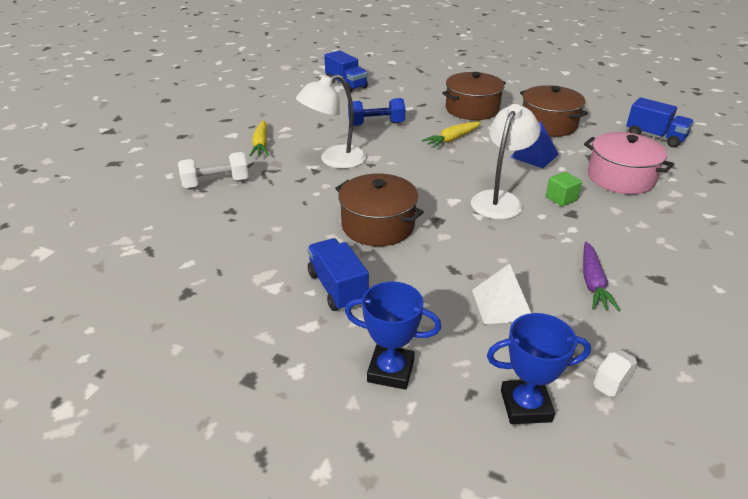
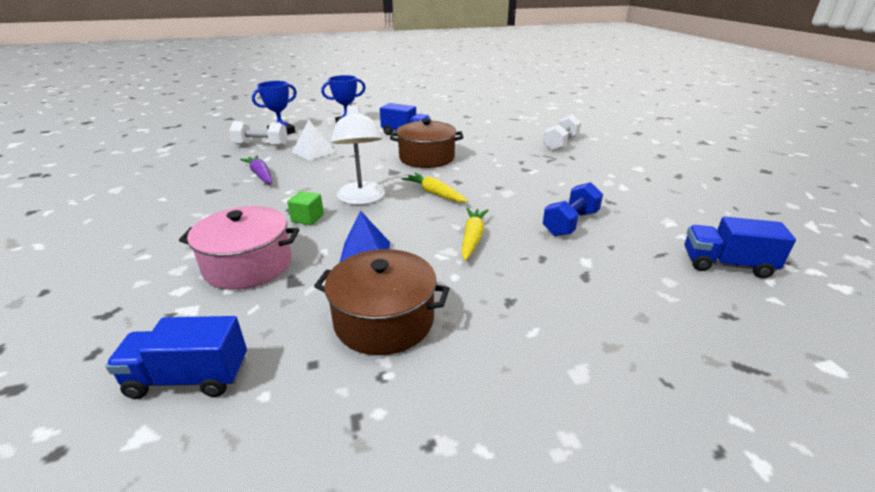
camera: 140 degrees right, 5 degrees down
(261, 144) = (602, 170): yellow carrot -> yellow carrot (435, 194)
(334, 160) = (529, 180): white lamp -> none
(472, 109) = (517, 299): brown pot -> none

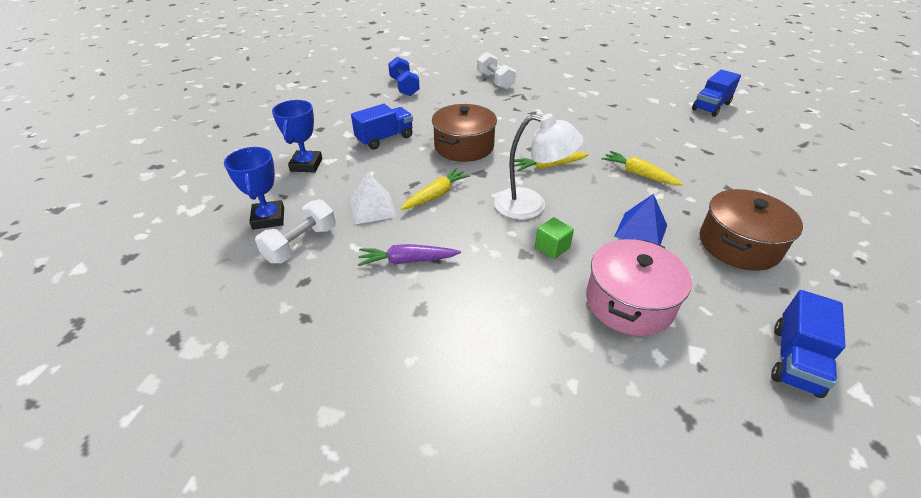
camera: 60 degrees left, 10 degrees up
(346, 165) = (436, 195): none -> yellow carrot
(570, 223) = (637, 130): blue dumbbell -> blue dumbbell (404, 87)

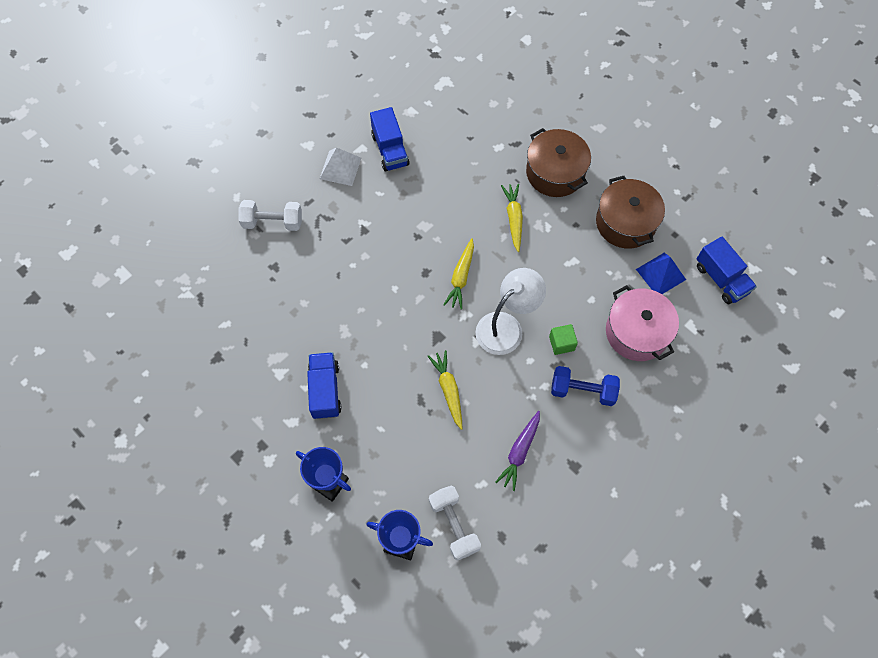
camera: 60 degrees left, 25 degrees up
(373, 208) = (437, 450): white pyramid -> white pyramid (340, 168)
(404, 87) = (220, 319): blue dumbbell -> blue dumbbell (582, 390)
(464, 146) = (386, 327): brown pot -> brown pot (555, 172)
(638, 174) = (513, 219): yellow carrot -> yellow carrot turned 105 degrees clockwise
(641, 230) = (577, 271): blue pyramid -> blue pyramid (661, 274)
(711, 107) = (454, 78): blue truck -> blue truck (390, 150)

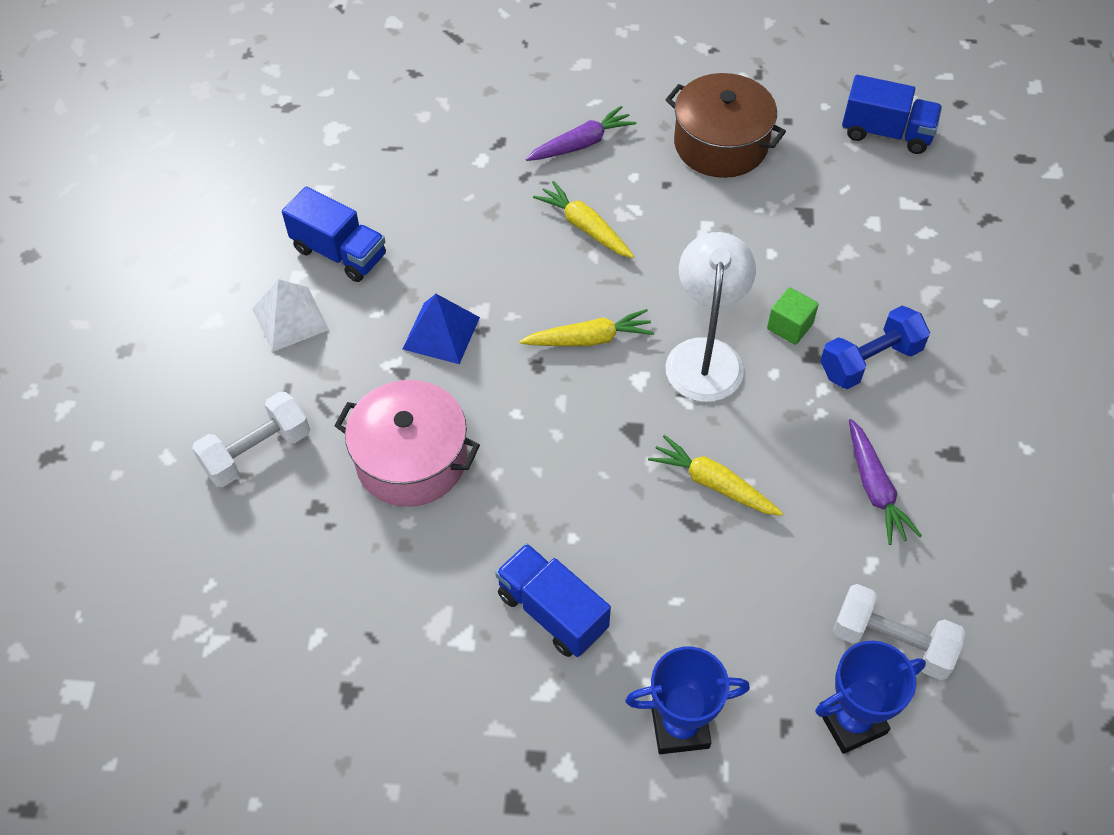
camera: 40 degrees left, 10 degrees down
(461, 277) = (589, 339): yellow carrot -> yellow carrot turned 75 degrees counterclockwise
(555, 172) = (581, 144): brown pot -> purple carrot
(637, 332) = (859, 252): pink pot -> pink pot (411, 460)
(661, 274) = (818, 172): blue pyramid -> blue pyramid (441, 333)

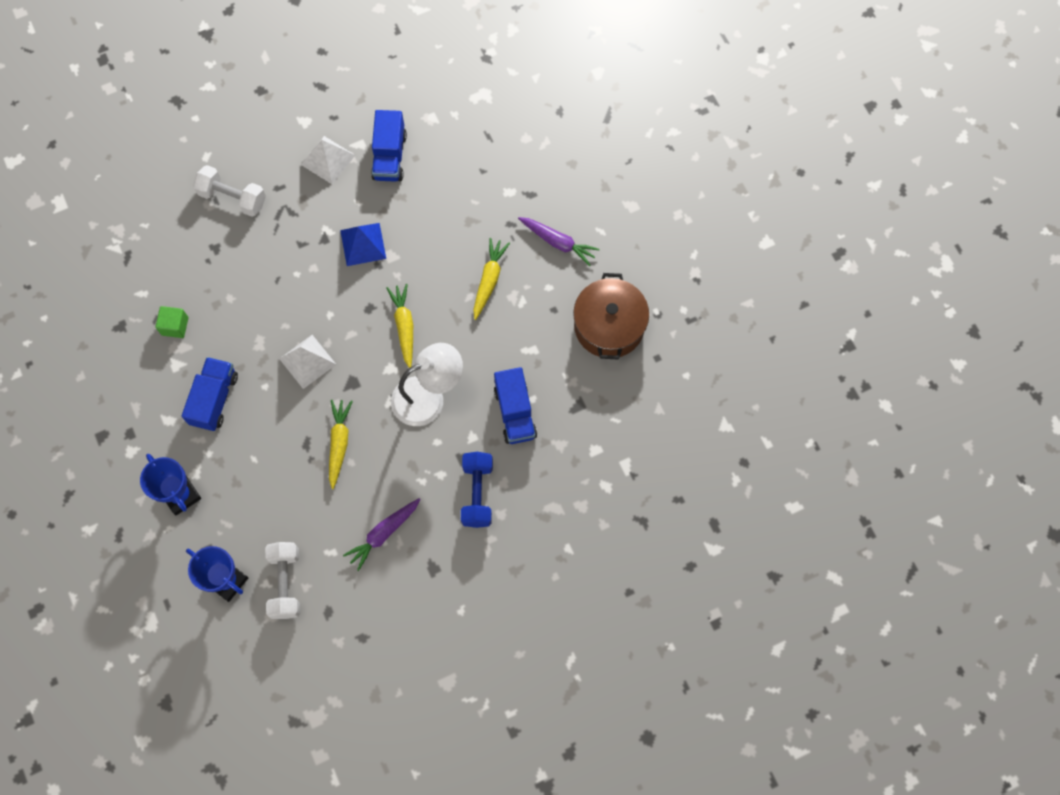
camera: 60 degrees right, 15 degrees up
(411, 460) = (269, 277): pink pot -> none
(568, 469) = (307, 361): none -> white pyramid
(589, 339) = (404, 326): yellow carrot -> yellow carrot turned 150 degrees counterclockwise
(789, 326) = (478, 435): green cube -> green cube (175, 326)
(870, 361) = (477, 493): blue dumbbell -> blue dumbbell turned 60 degrees clockwise
(886, 133) = (683, 425): blue truck -> blue truck (515, 413)

